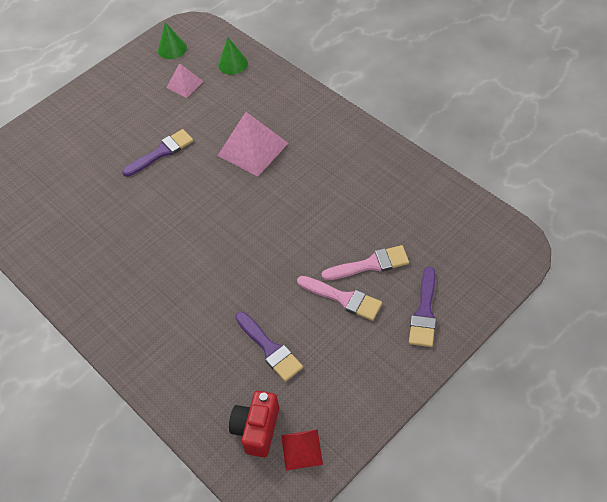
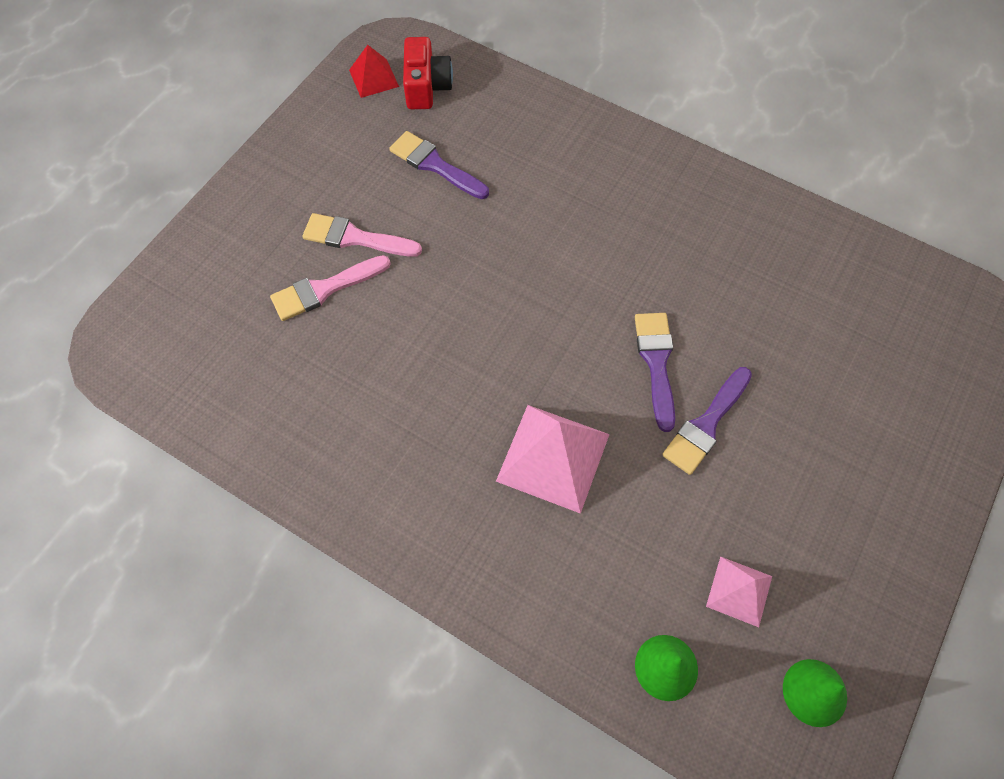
camera: 160 degrees right, 10 degrees up
(424, 312) = (247, 238): purple brush -> purple brush (656, 363)

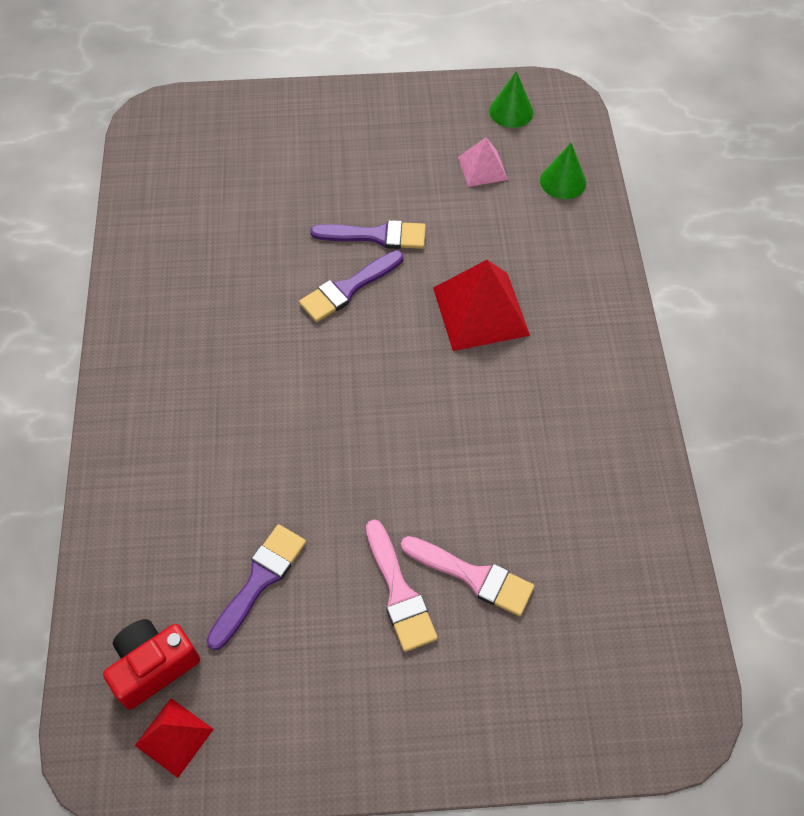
camera: 125 degrees left, 5 degrees down
(435, 165) = (259, 581): purple brush -> purple brush turned 150 degrees counterclockwise
(553, 457) = (481, 311): pink pyramid -> red pyramid

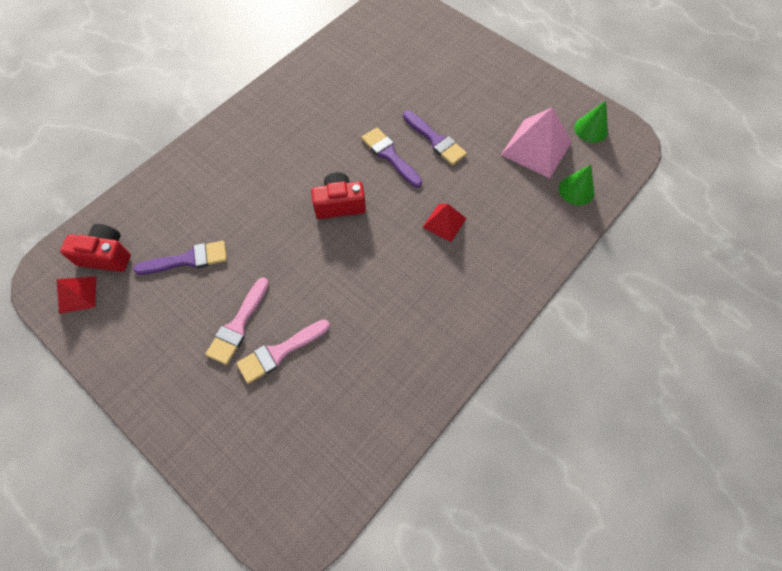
camera: 45 degrees right, 5 degrees up
(348, 288) = (390, 156): purple brush -> purple brush turned 45 degrees clockwise
(355, 381) = (339, 204): none -> red camera
(473, 576) = (279, 352): pink brush -> pink brush turned 75 degrees clockwise
(481, 311) = (444, 222): red pyramid -> red pyramid, size x0.57
(482, 168) = (536, 148): pink pyramid -> pink pyramid, size x1.77

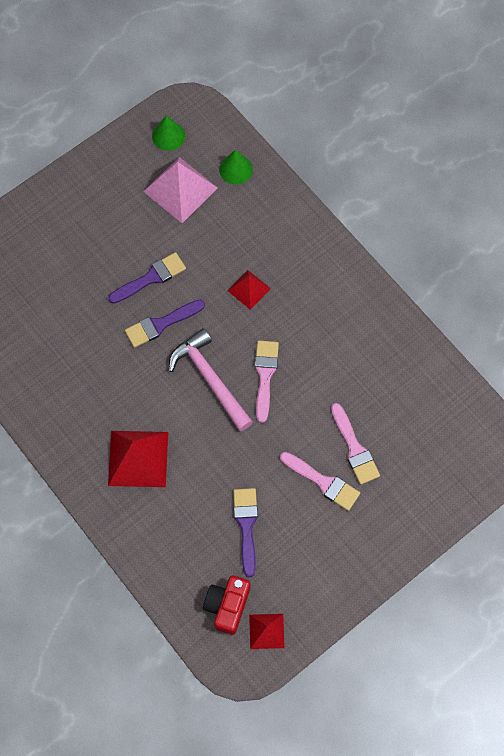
camera: 80 degrees left, 5 degrees up
(252, 160) = (138, 458): none -> red pyramid
(339, 204) = (210, 379): red camera -> pink hammer
(351, 252) = (265, 375): none -> pink brush

